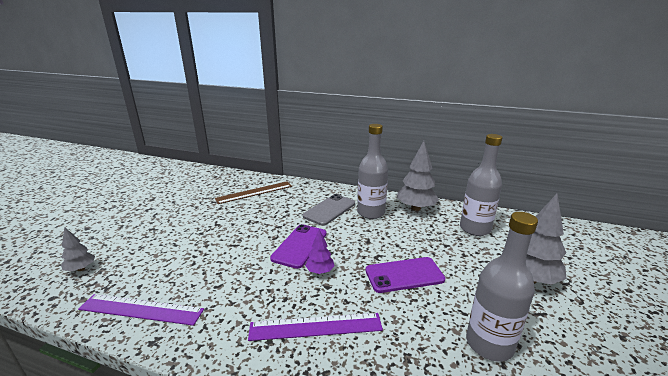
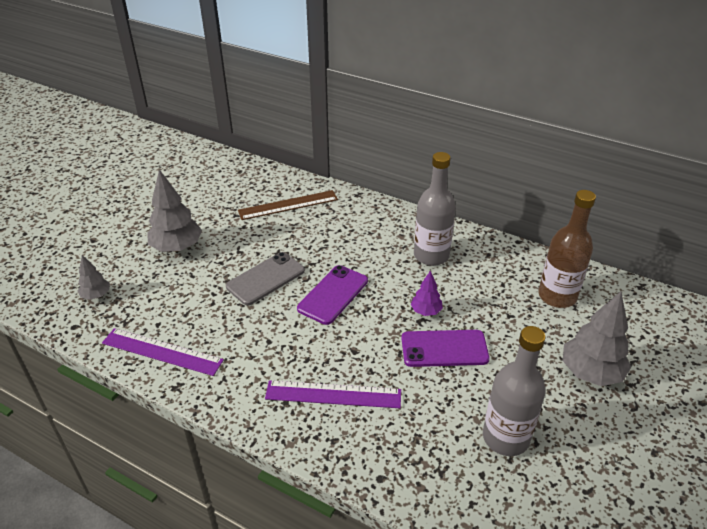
camera: 10 degrees right, 15 degrees up
(320, 271) = (350, 331): purple tree -> purple tree (426, 311)
(329, 210) = (379, 245): grey phone -> grey phone (265, 278)
(415, 208) = (492, 254): grey tree -> grey tree (177, 247)
(475, 229) = (557, 296): grey bottle -> brown bottle

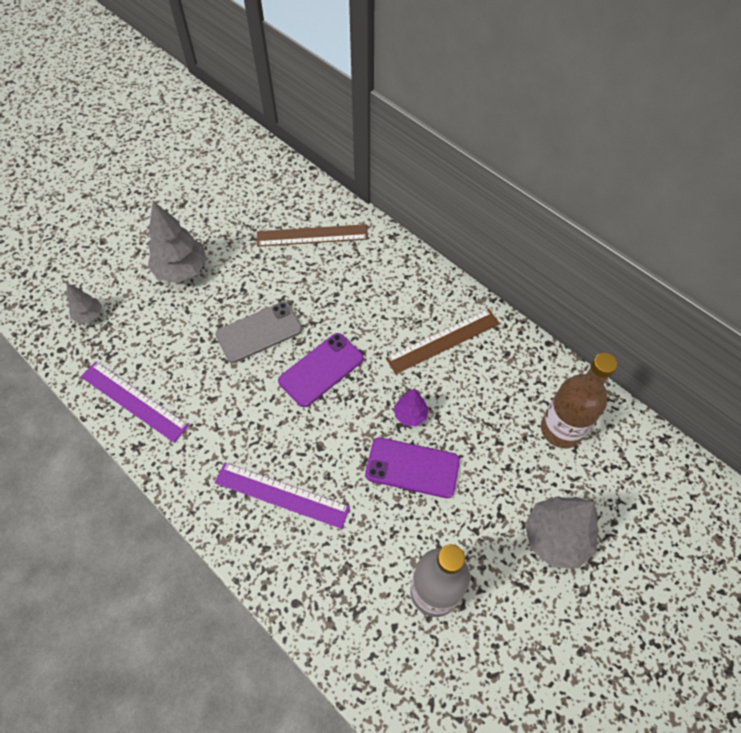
camera: 15 degrees right, 20 degrees up
(431, 255) = (443, 341): grey bottle -> brown ruler

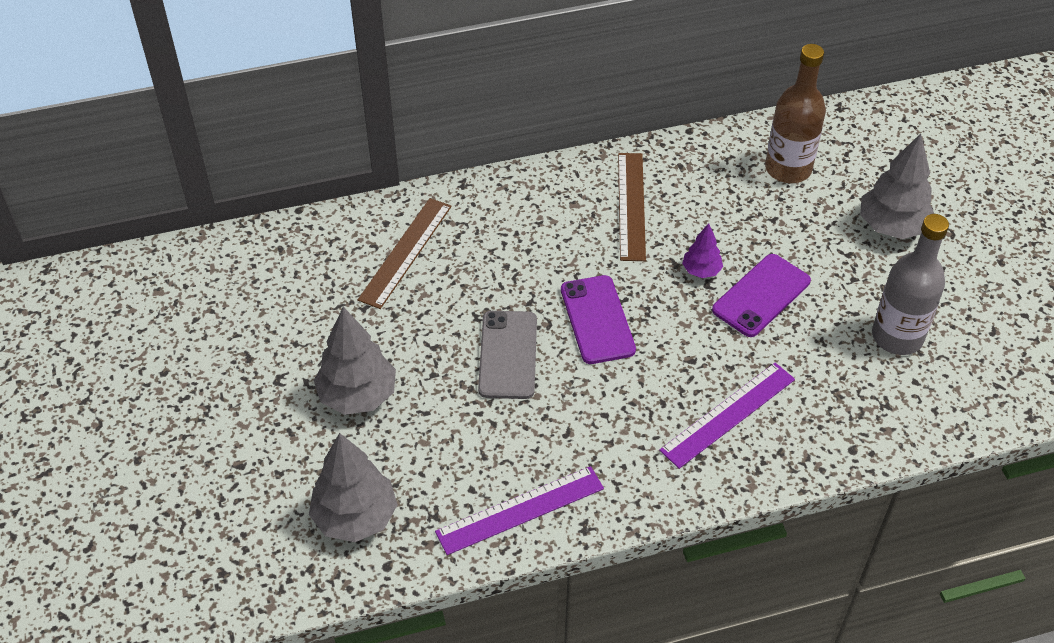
camera: 60 degrees left, 10 degrees down
(89, 315) = (355, 517): grey tree -> grey tree, size x1.87

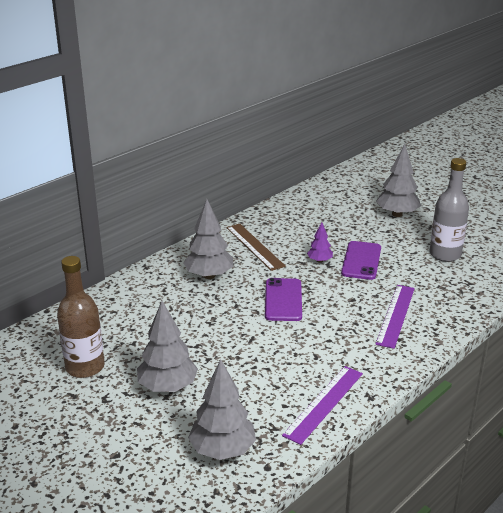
camera: 30 degrees left, 20 degrees down
(405, 252) = (137, 308): brown ruler -> none
(508, 355) = (246, 333): grey phone -> none
(532, 235) = (209, 276): none -> grey tree
(597, 320) = (283, 300): purple phone -> purple phone turned 45 degrees clockwise
(788, 169) = (323, 208): brown bottle -> brown bottle (85, 367)

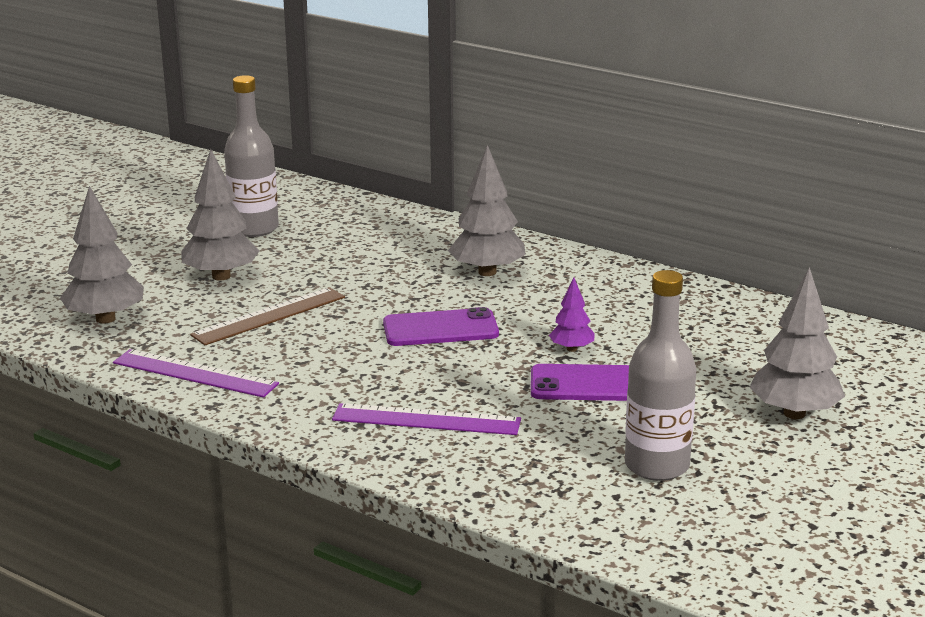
camera: 80 degrees right, 5 degrees down
(85, 367) = (254, 228): brown bottle -> grey bottle
(254, 246) = (591, 295): brown ruler -> brown ruler (269, 316)

